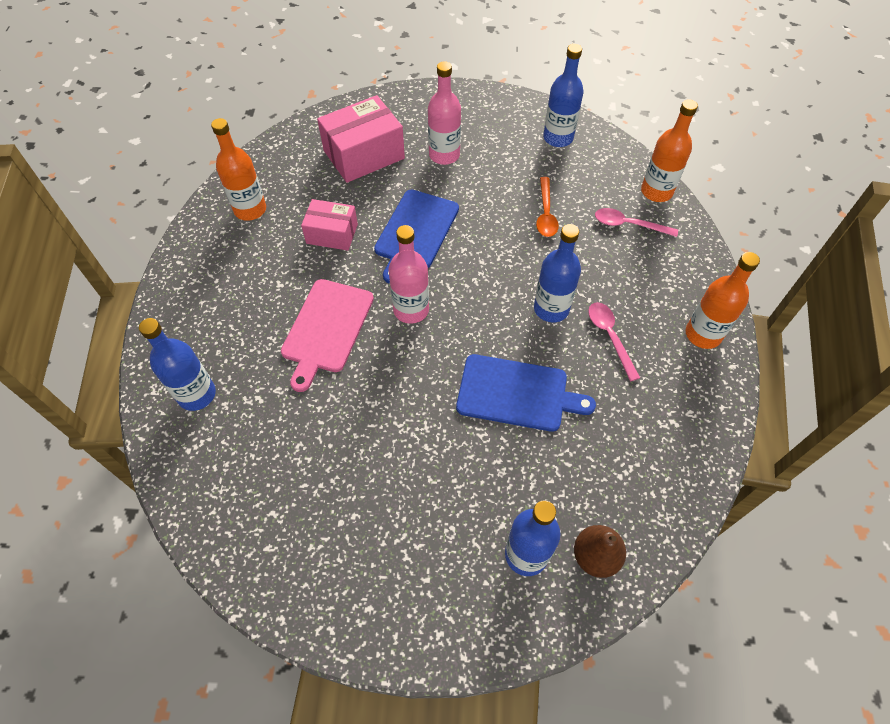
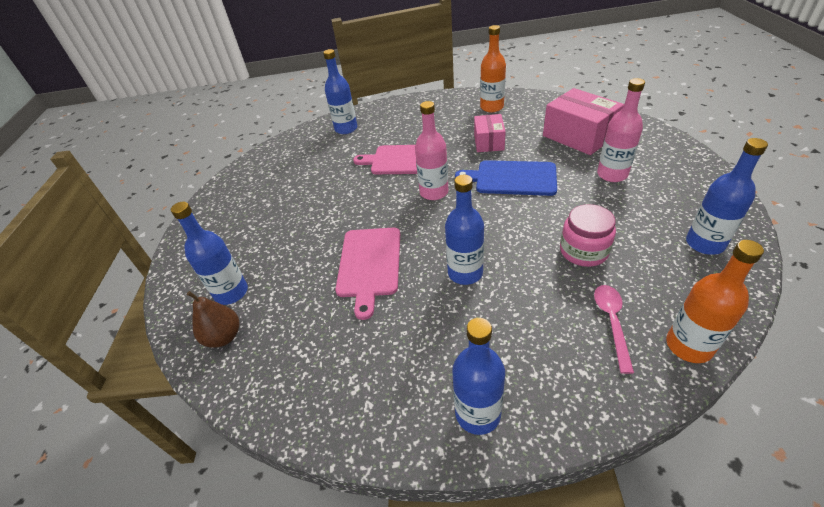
camera: 85 degrees right, 15 degrees down
(517, 393) = (369, 264): blue cutting board -> pink cutting board
(545, 214) = (583, 251): orange spoon -> pink jar
(610, 337) = (446, 322): pink spoon -> none
(703, 334) = (477, 413): orange bottle -> blue bottle

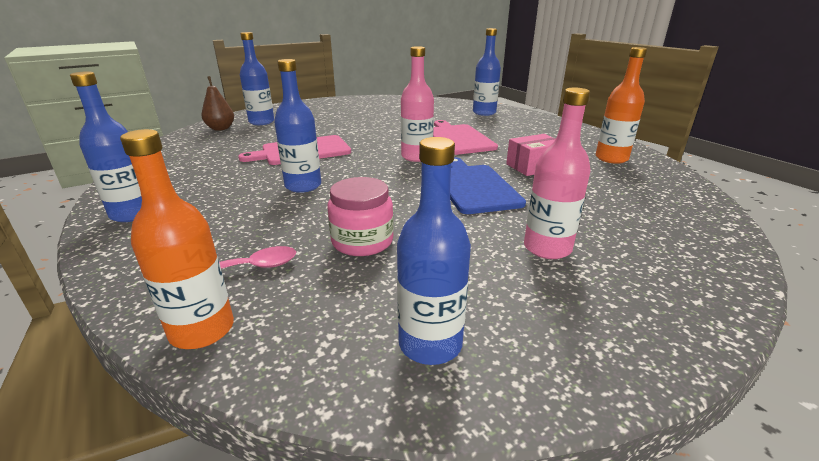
camera: 60 degrees right, 15 degrees down
(578, 136) = (618, 215): pink box -> none

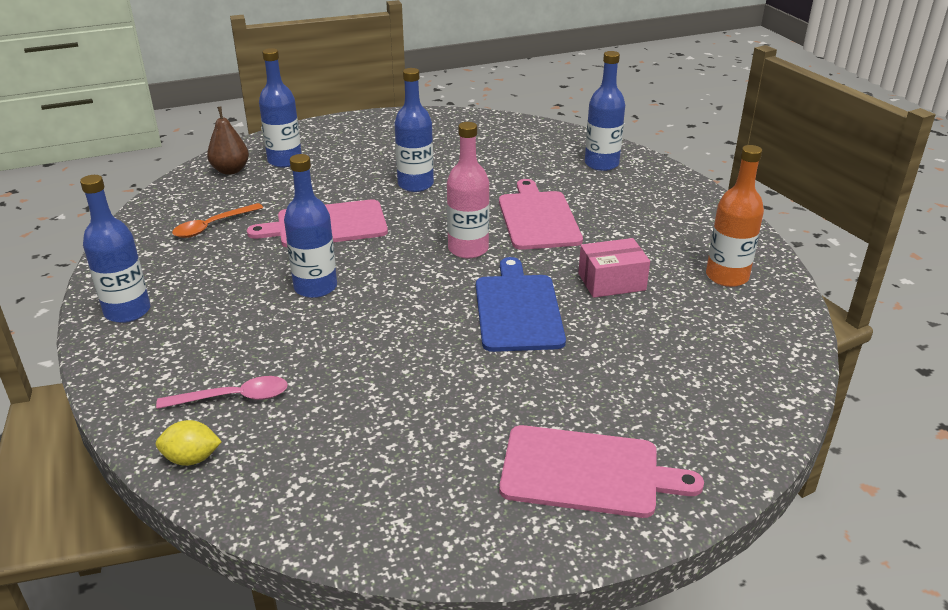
camera: 10 degrees right, 5 degrees up
(202, 330) = (192, 459): orange bottle -> yellow lemon
(209, 157) = (212, 226): none -> orange spoon
(362, 241) = (360, 376): pink jar -> none
(430, 344) = (387, 498): blue bottle -> blue bottle (415, 184)
(547, 248) = (555, 408): pink bottle -> none
(611, 295) = (587, 472): none -> pink cutting board

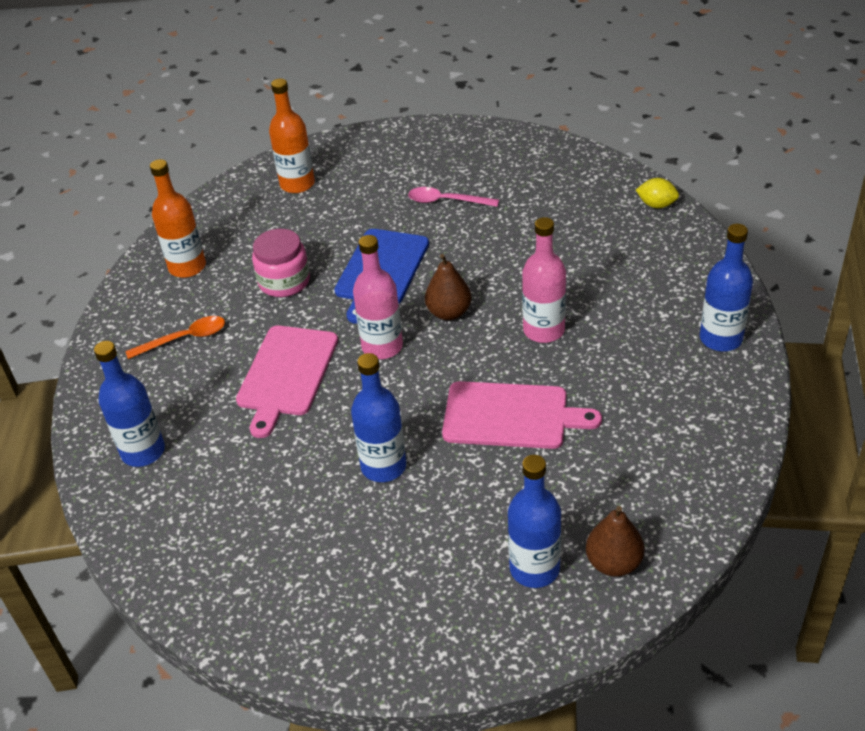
camera: 155 degrees left, 10 degrees up
(212, 226) = (640, 444): orange spoon -> orange spoon (184, 339)
(233, 398) = (626, 240): pink spoon -> pink spoon (446, 201)
(315, 287) = (544, 330): blue bottle -> pink bottle
(420, 285) = (449, 312): none -> brown pear
(587, 472) = (415, 155): pink cutting board -> none
(611, 282) = (284, 281): pink box -> pink jar
(713, 391) = (297, 184): none -> orange bottle

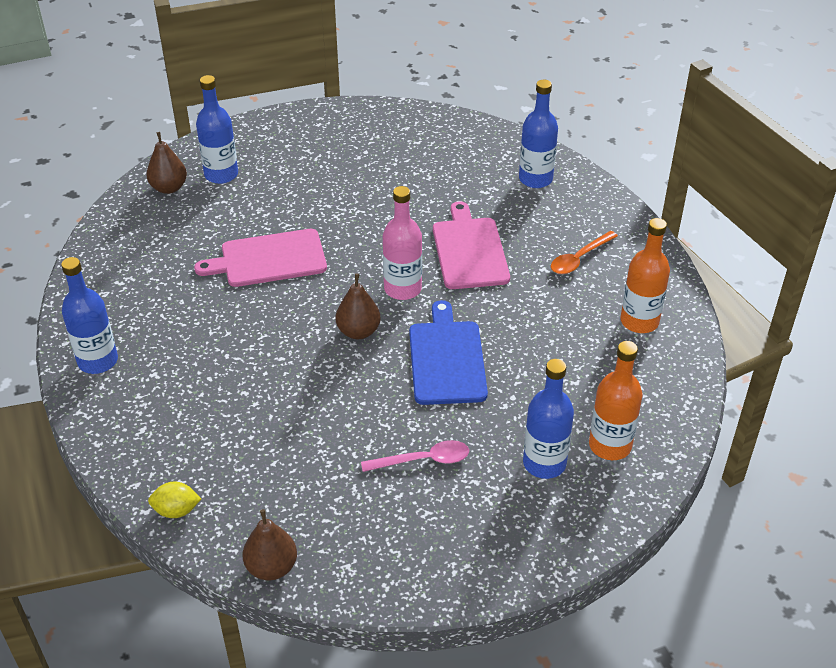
camera: 155 degrees right, 0 degrees up
(284, 281) = (533, 327): pink jar -> none
(383, 466) = (352, 207): blue bottle -> blue bottle (544, 463)
(544, 330) = (264, 334): pink bottle -> none
(590, 160) = (271, 567): none -> brown pear

